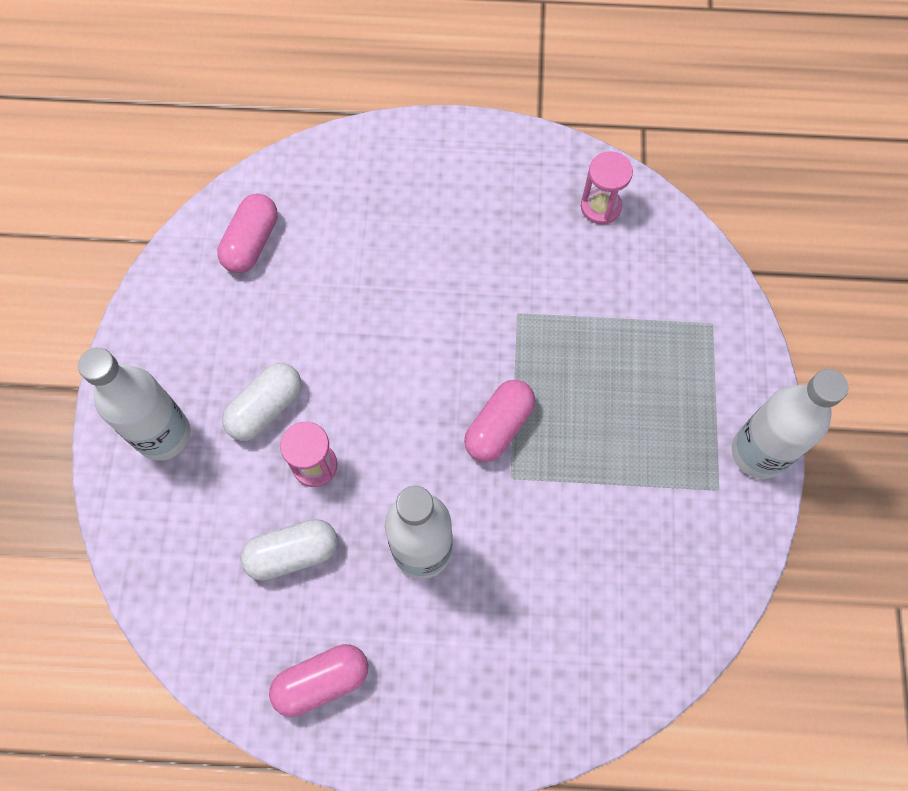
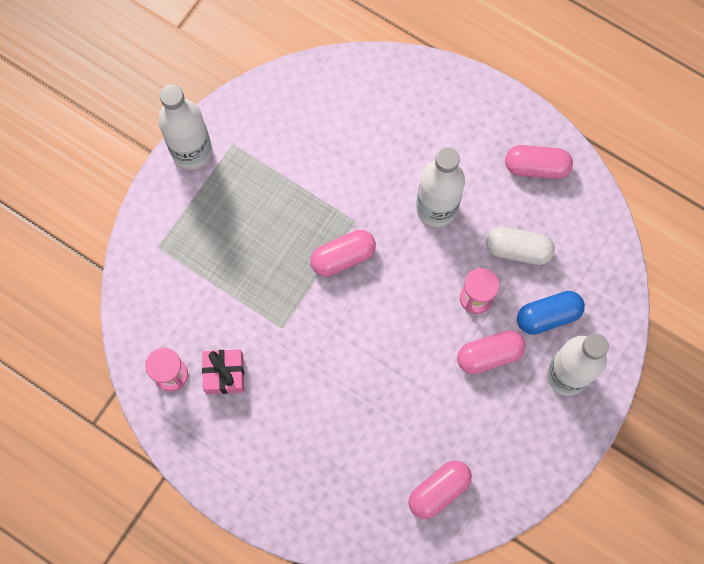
camera: 150 degrees left, 5 degrees up
(216, 491) = (548, 316): none -> blue capsule
(266, 408) = (489, 355): white capsule -> pink capsule
(546, 236) = (224, 374): none -> pink gift

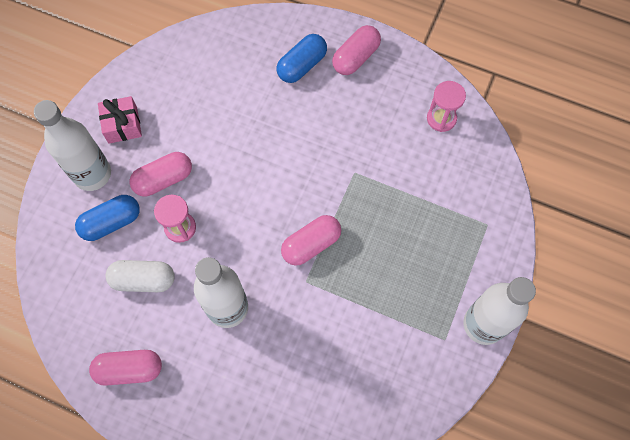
camera: 170 degrees right, 5 degrees down
(224, 374) = (395, 126): pink gift -> pink gift (123, 125)
(314, 471) = (302, 65): none -> blue capsule
(439, 491) = (197, 67): pink capsule -> pink capsule (355, 57)

